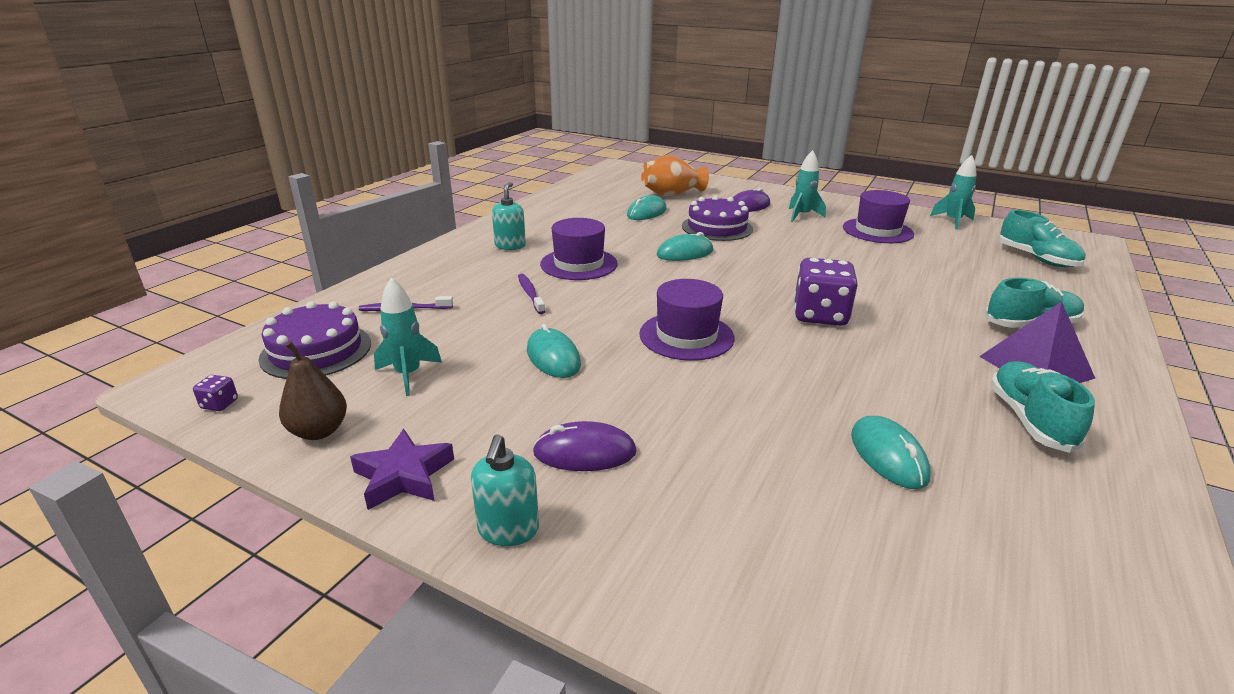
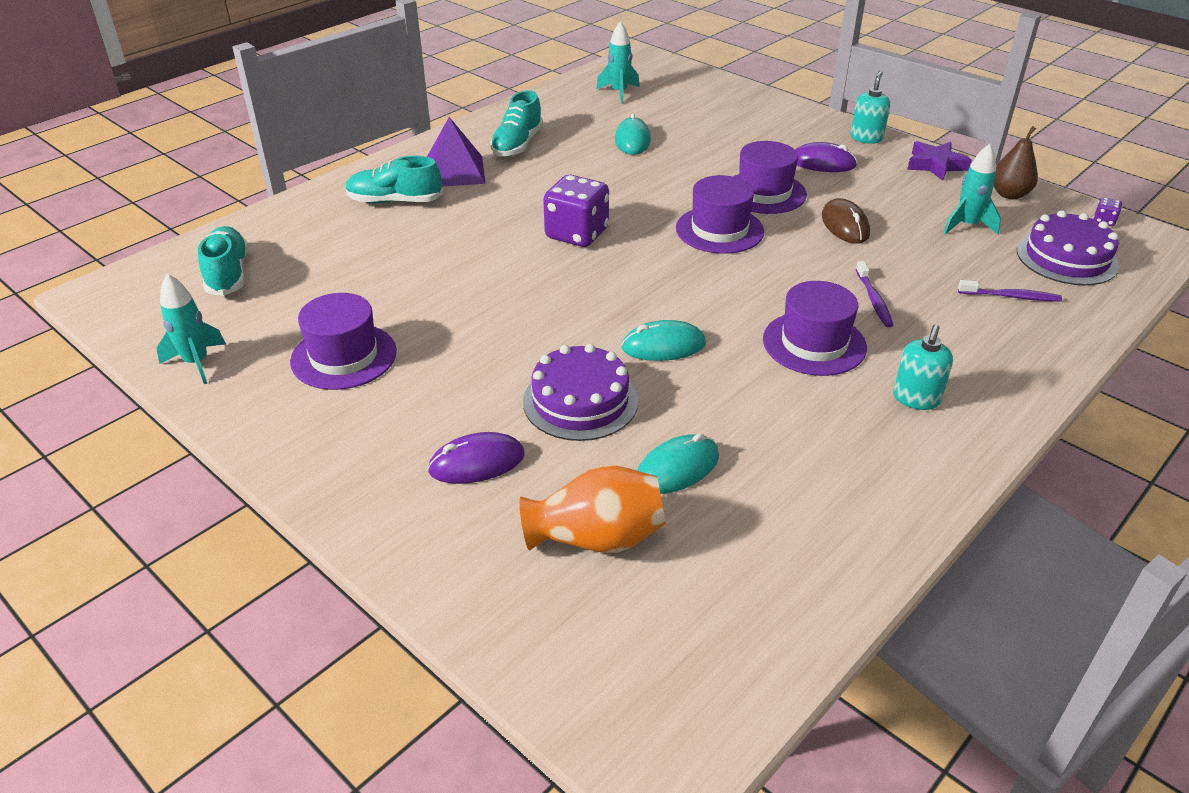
camera: 165 degrees left, 10 degrees up
(553, 357) = (845, 225): turquoise mouse -> brown mouse
(655, 387) = (764, 193): none -> purple hat
(802, 216) = (413, 415): turquoise rocket -> turquoise rocket (619, 93)

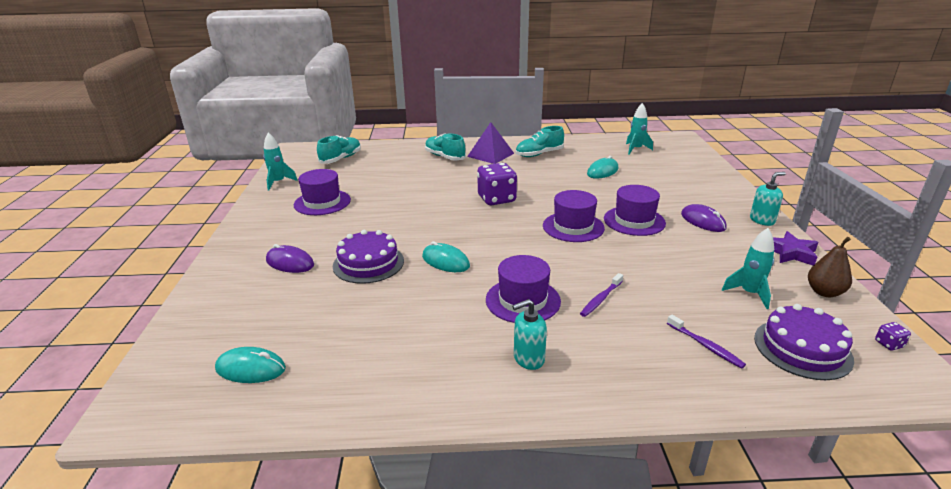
camera: 45 degrees right, 10 degrees down
(597, 538) = (272, 317): orange vase -> none
(677, 468) = (352, 312): turquoise mouse -> turquoise mouse (250, 369)
(845, 225) = (656, 256): brown mouse -> none

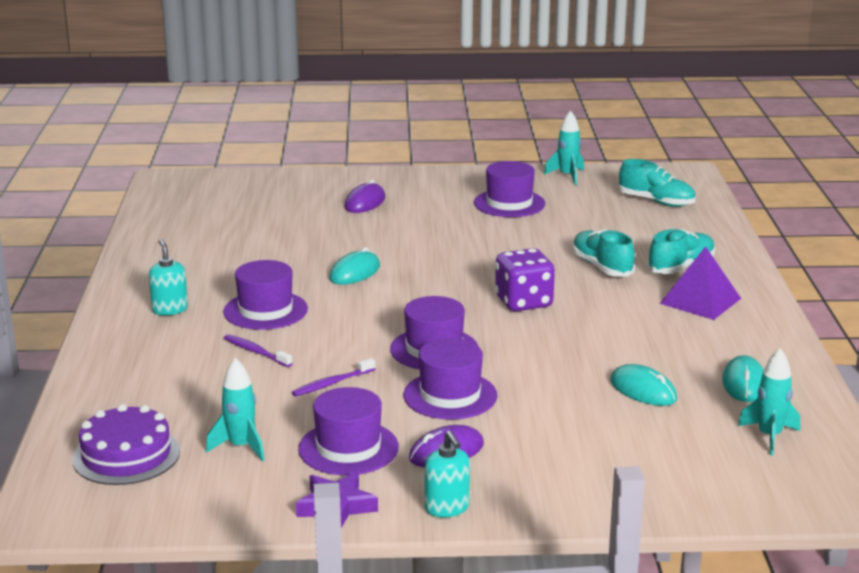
camera: 90 degrees right, 5 degrees down
(250, 369) = (201, 207): turquoise mouse -> turquoise mouse (744, 383)
(368, 263) = (357, 236): purple cake -> none
(539, 154) = (714, 340): turquoise shoe -> turquoise shoe (601, 267)
(705, 346) = (153, 399): purple toothbrush -> purple toothbrush (332, 383)
(721, 252) = (348, 448): none -> purple hat
(824, 292) = (228, 504): brown pear -> none
(889, 344) = (110, 516): purple dice -> none

